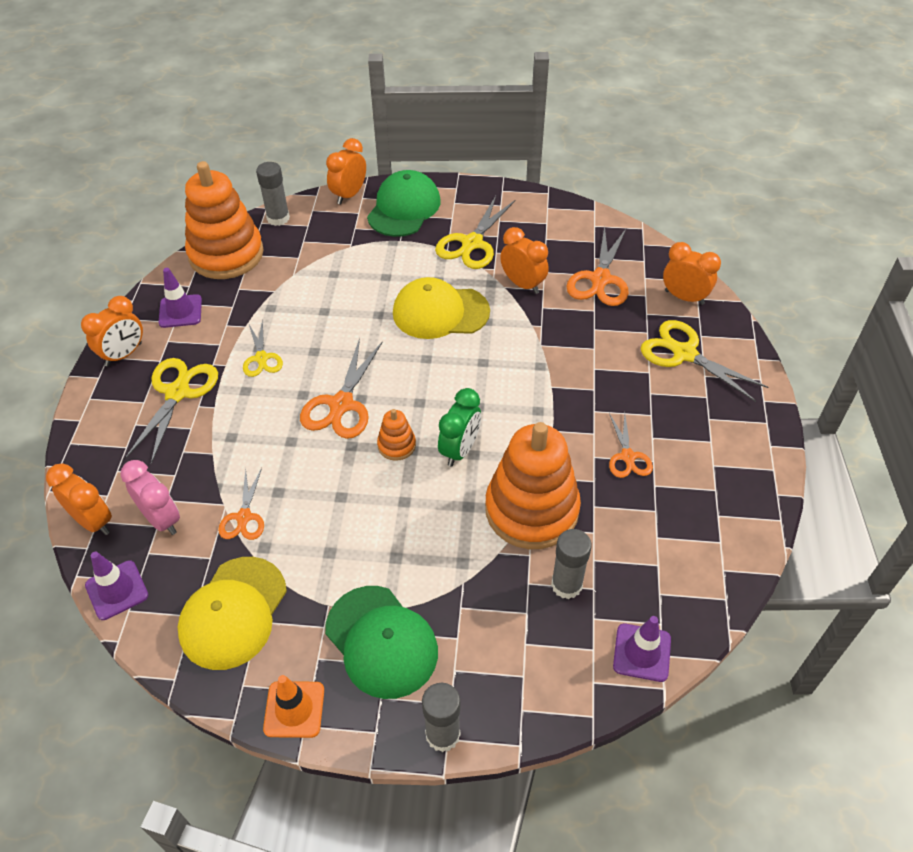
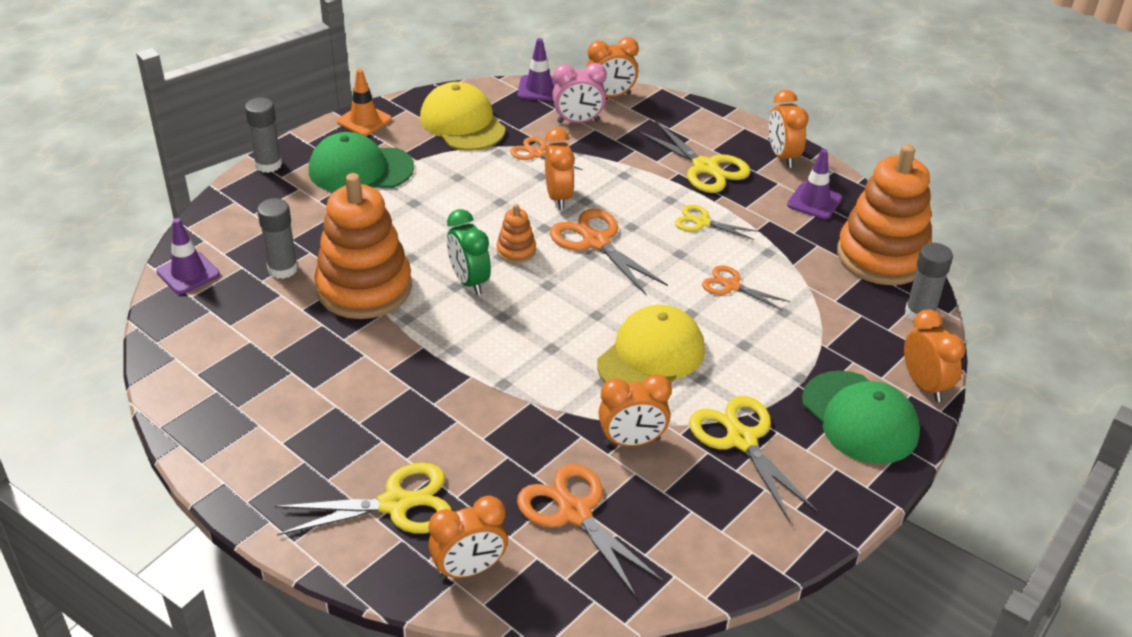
camera: 125 degrees right, 10 degrees down
(300, 462) = (558, 197): none -> orange clock
(627, 456) = (338, 375): orange scissors -> orange scissors (732, 286)

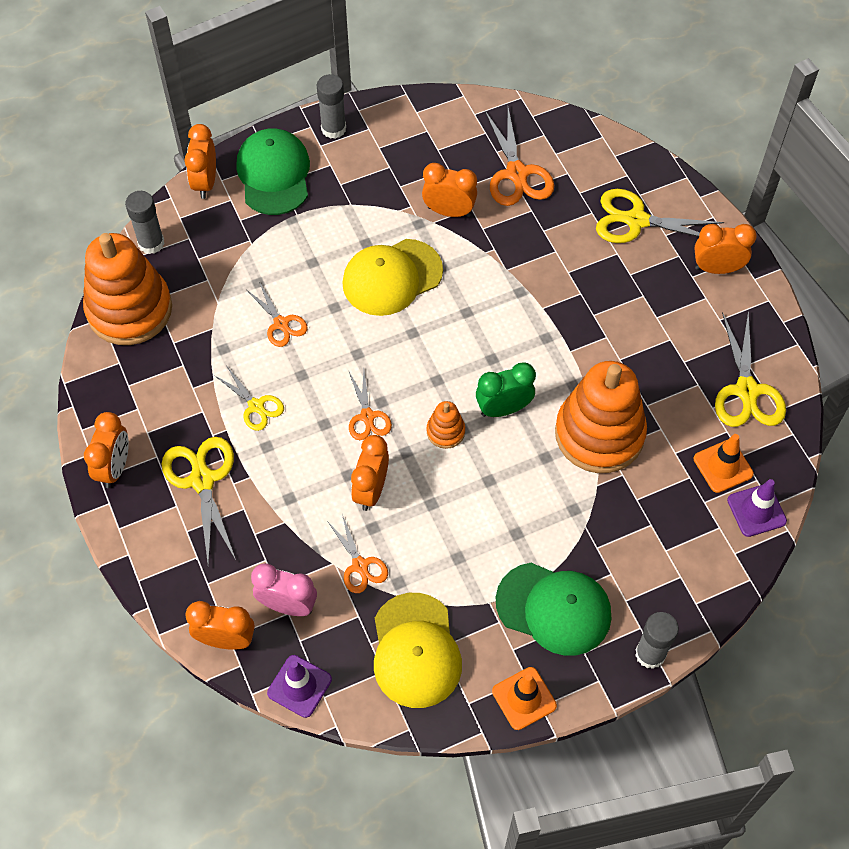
camera: 155 degrees left, 20 degrees up
(229, 296) = (723, 466): none -> orange traffic cone
(283, 269) = (667, 485): grey glue stick -> grey glue stick (333, 128)
(469, 281) = (503, 409): green clock -> green clock turned 105 degrees counterclockwise
(469, 569) = (603, 160): orange clock -> orange clock (717, 268)
(596, 242) = (367, 416): orange scissors -> orange scissors, size x0.60
(742, 440) = (370, 186): yellow scissors -> yellow scissors (746, 390)
(814, 201) = (134, 395): purple traffic cone -> none

